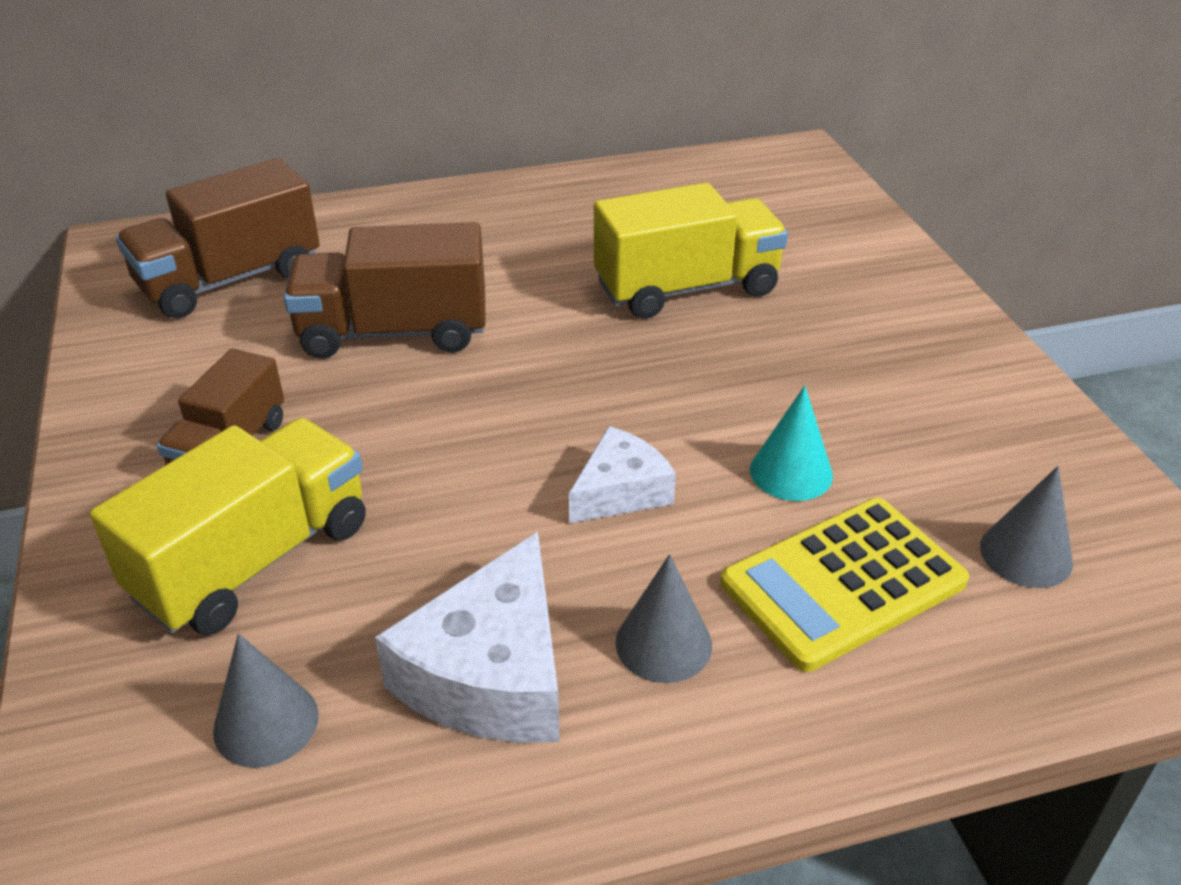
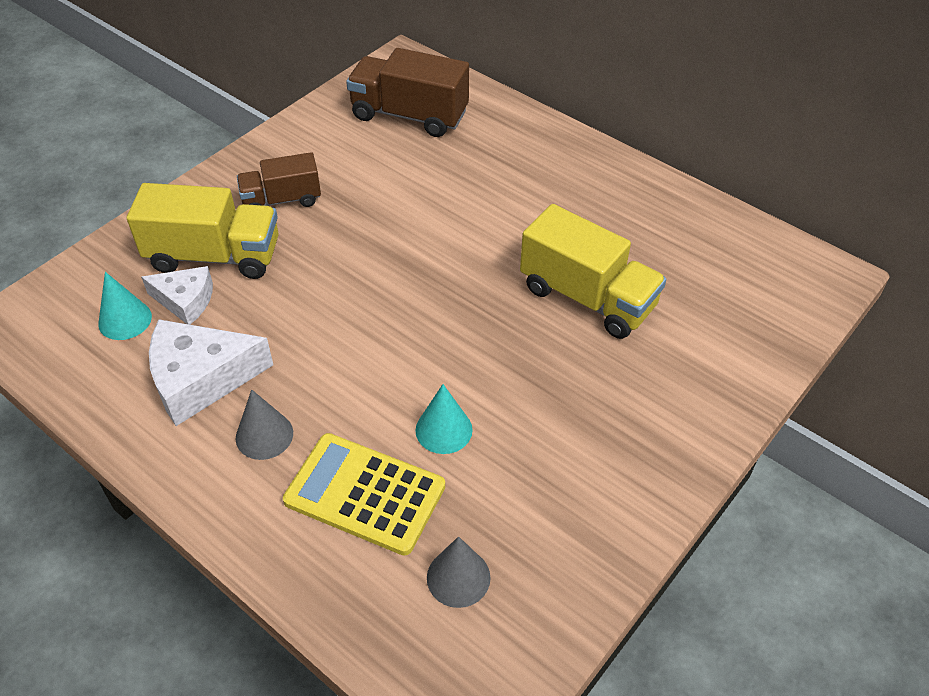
camera: 55 degrees right, 10 degrees up
(266, 722) = (125, 320): grey cone -> turquoise cone
(394, 332) = (422, 200): brown truck -> none
(620, 491) = (366, 362): white cheese -> white cheese (185, 301)

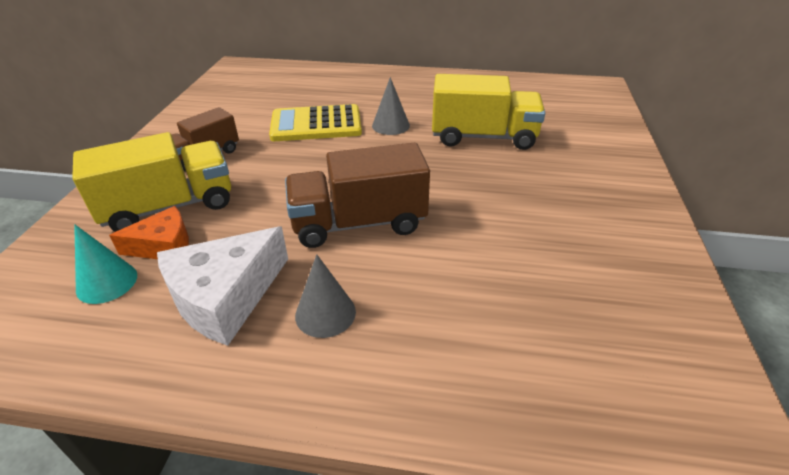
camera: 30 degrees left, 10 degrees down
(185, 301) = (164, 246): white cheese -> orange cheese
(365, 494) = (457, 316): yellow calculator -> yellow calculator (316, 124)
(409, 115) = (267, 88): brown truck -> brown truck (359, 223)
(444, 430) = (472, 244): turquoise cone -> none
(458, 577) = (595, 339): grey cone -> grey cone (390, 125)

